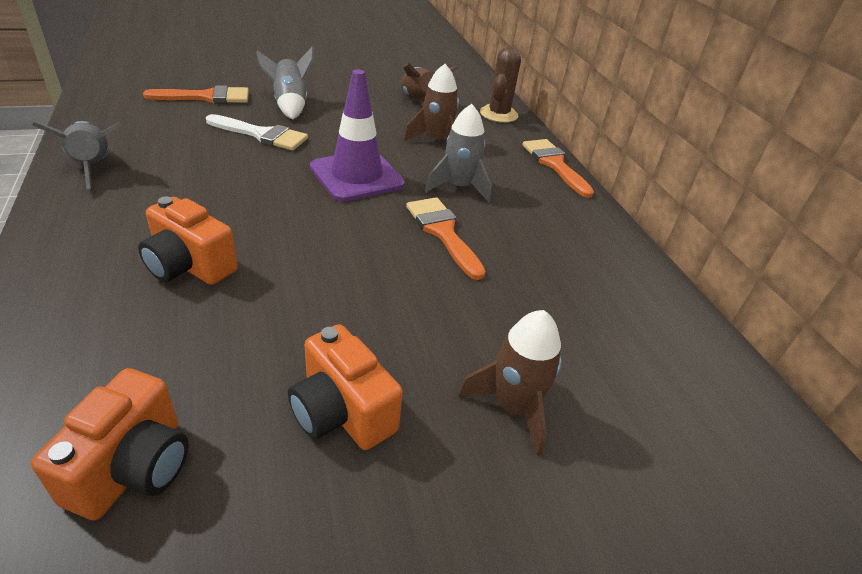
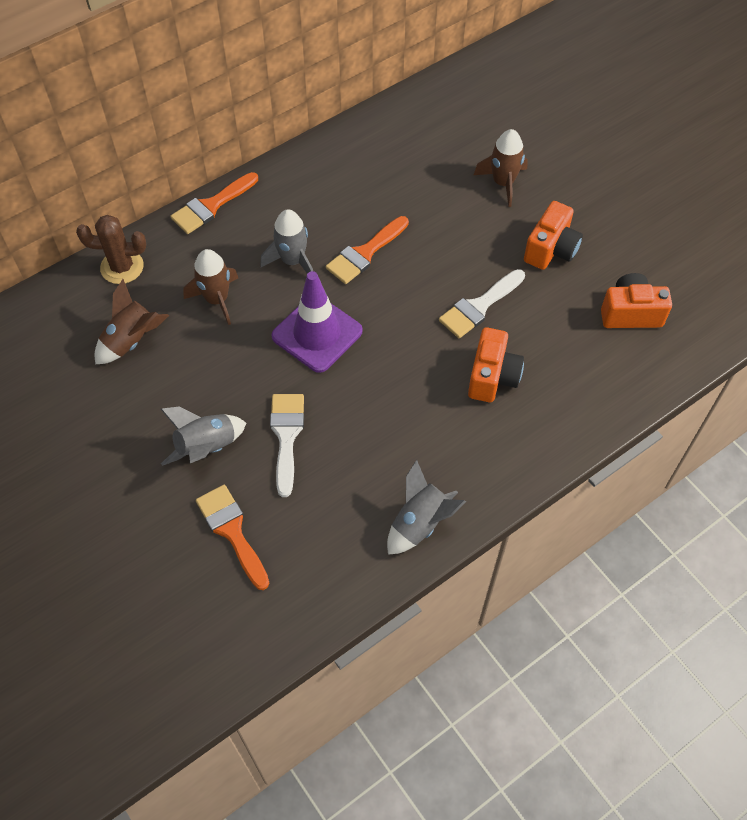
camera: 105 degrees left, 20 degrees up
(299, 292) = (479, 306): none -> white brush

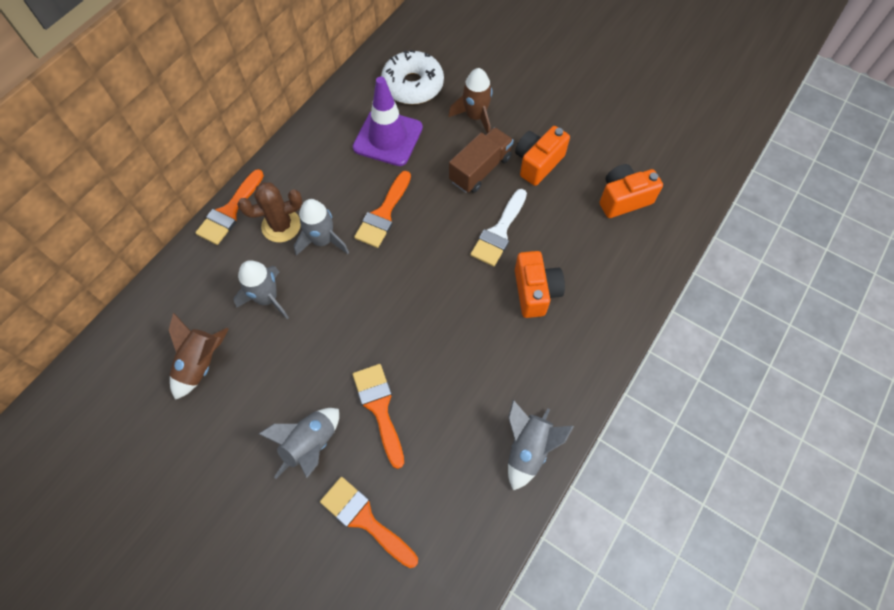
camera: 20 degrees left, 5 degrees up
(122, 267) = (167, 295): brown cactus -> brown cactus (281, 226)
(216, 299) = (267, 298): brown rocket -> grey rocket
(286, 436) = (379, 408): white brush -> orange brush
(317, 334) = (370, 301): purple traffic cone -> purple traffic cone (388, 138)
(448, 132) = (413, 85): none -> white donut
(485, 238) = (480, 169): none -> brown truck
(551, 249) = (538, 163): orange camera -> orange camera turned 150 degrees counterclockwise

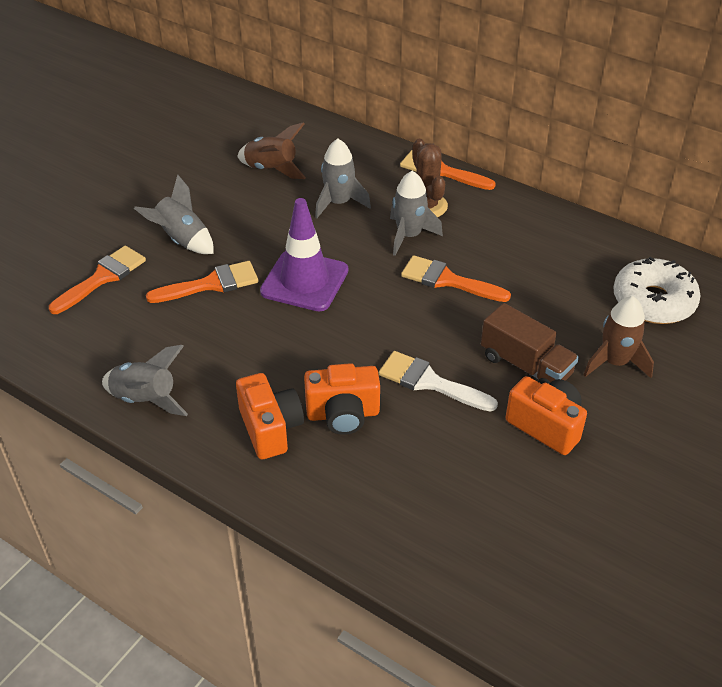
camera: 90 degrees right, 20 degrees down
(388, 138) = (561, 281): purple traffic cone -> purple traffic cone (304, 281)
(623, 199) = (496, 523): orange camera -> orange camera (270, 428)

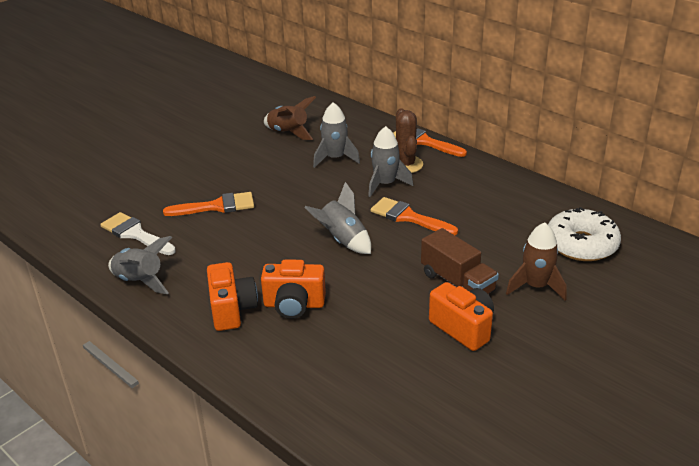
camera: 10 degrees right, 10 degrees down
(102, 277) = (134, 196): orange brush -> none
(181, 240) = (203, 175): grey rocket -> grey rocket (342, 240)
(304, 281) = (291, 209): purple traffic cone -> none
(429, 382) = (372, 288): white brush -> white brush (135, 234)

